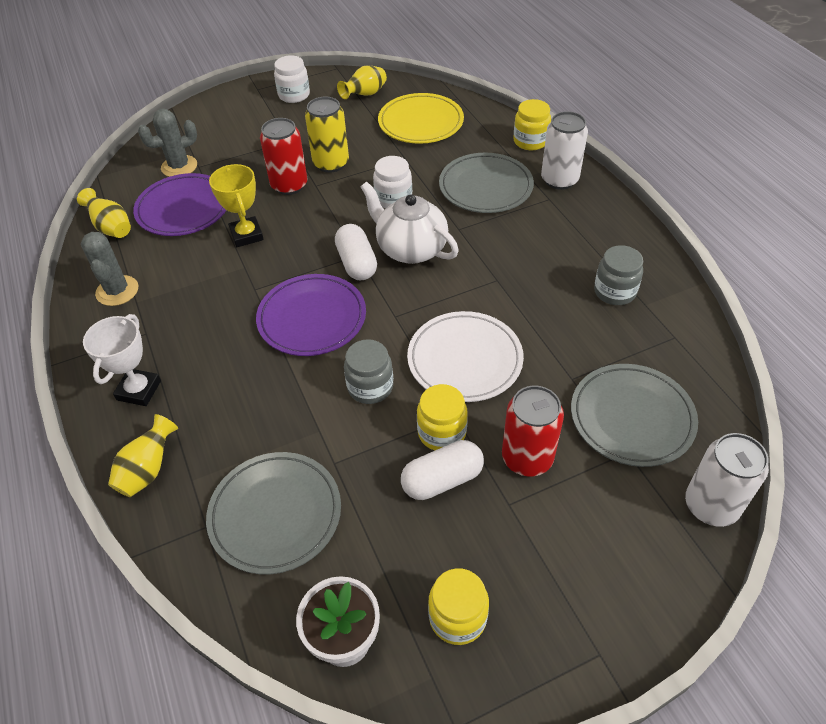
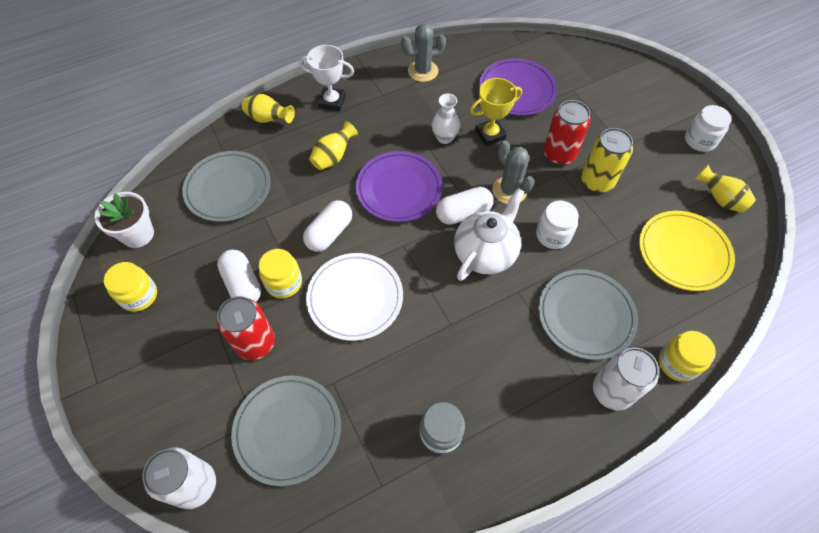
camera: 85 degrees right, 10 degrees up
(111, 228) = (489, 53): yellow vase -> yellow vase (333, 157)
(179, 166) = (570, 77): grey cactus -> grey cactus (509, 190)
(240, 274) = (445, 138): none -> white vase
(370, 387) = (329, 233): grey jar -> white capsule

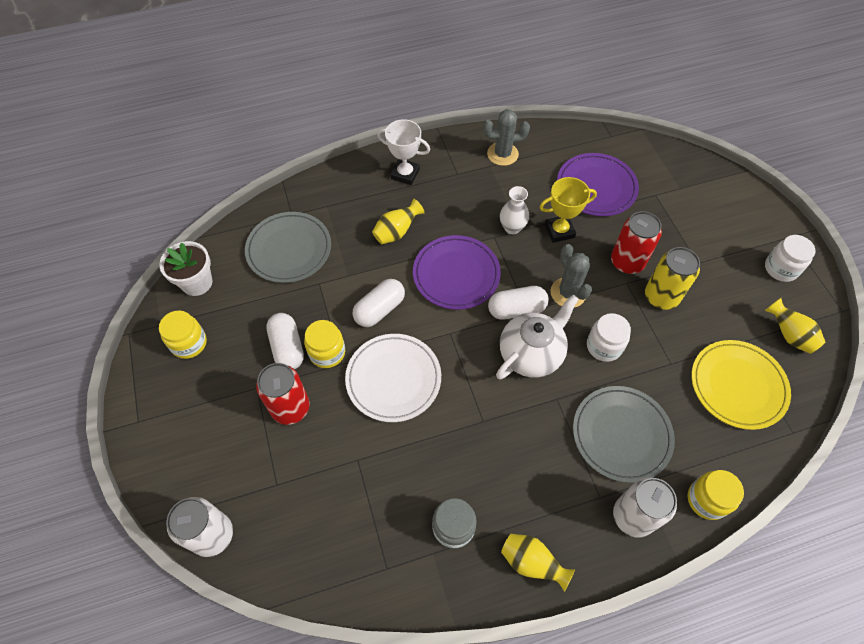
camera: 10 degrees right, 0 degrees up
(269, 119) = (340, 184): yellow vase -> yellow vase (532, 563)
(288, 430) = (307, 498): grey plate -> none

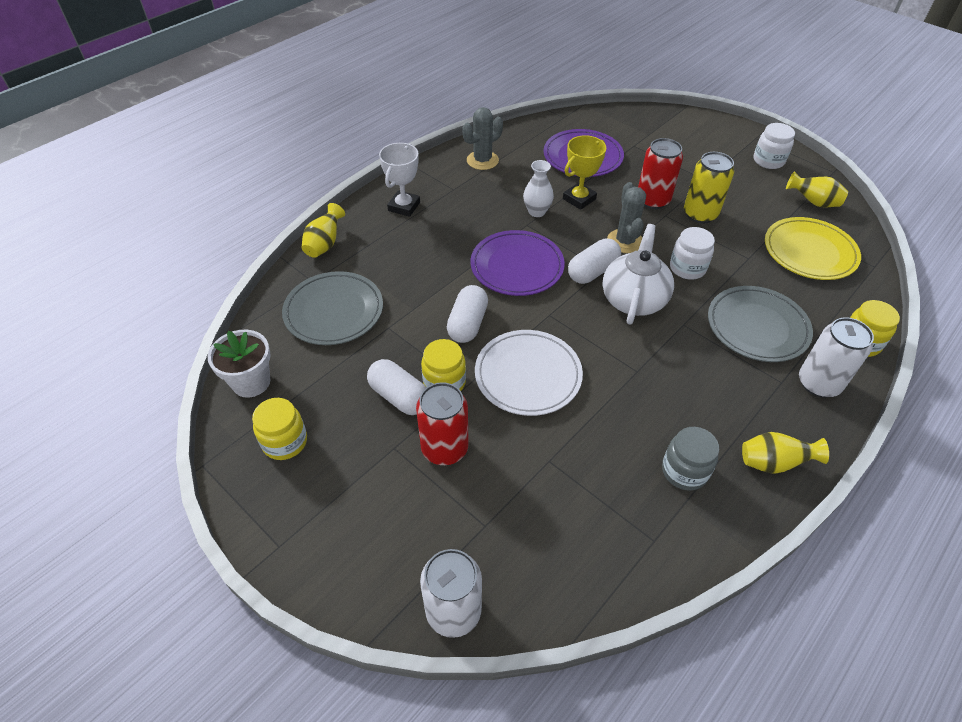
camera: 30 degrees left, 10 degrees down
(397, 232) = (433, 255): yellow vase -> yellow vase (325, 244)
(405, 174) = (404, 206): white trophy -> white trophy turned 60 degrees counterclockwise
(568, 293) = (625, 241): grey cactus -> grey cactus turned 45 degrees clockwise

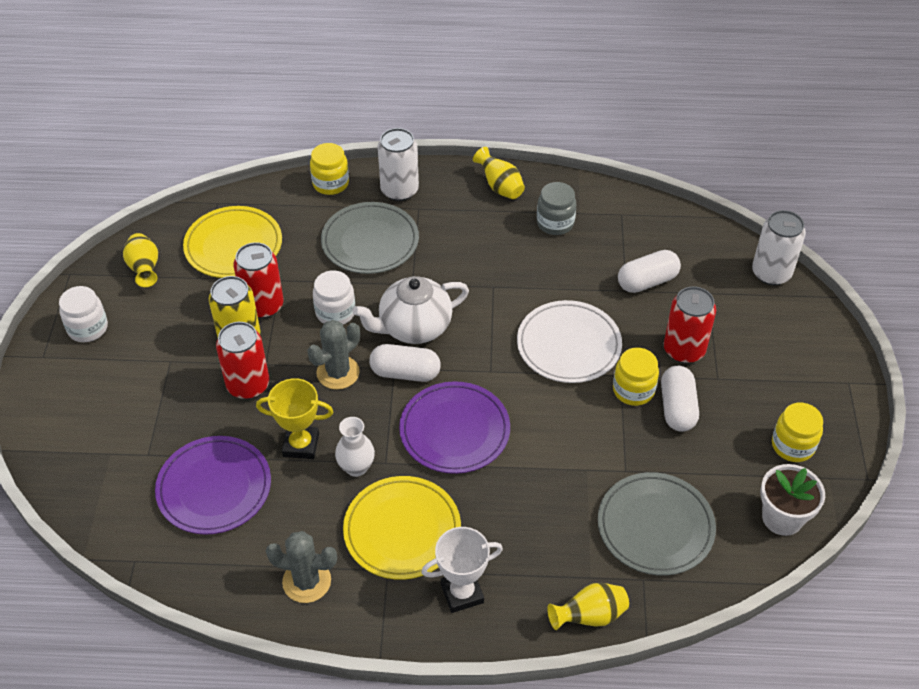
camera: 130 degrees left, 0 degrees up
(467, 324) = (560, 418): white capsule -> white capsule (647, 281)
(471, 206) = (402, 530): none -> yellow plate
(726, 238) = (263, 305): none -> red can

